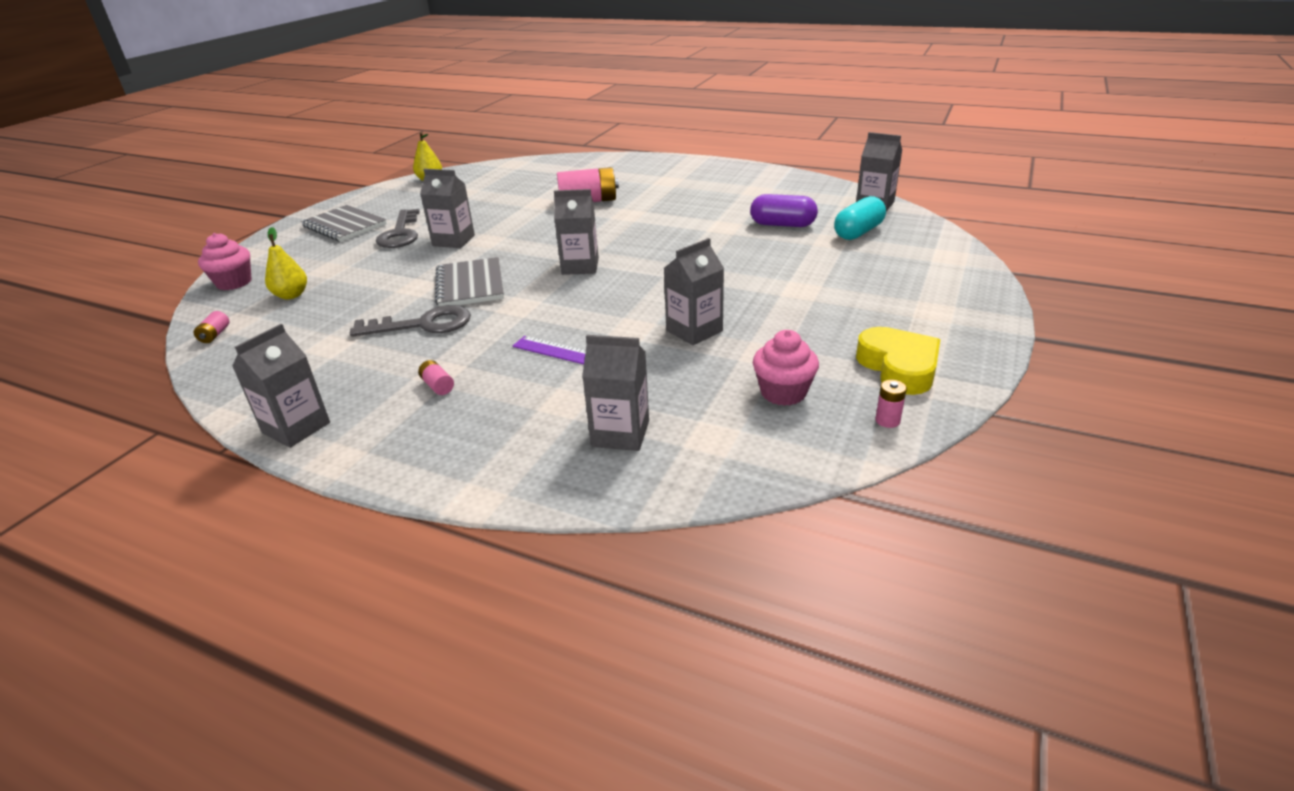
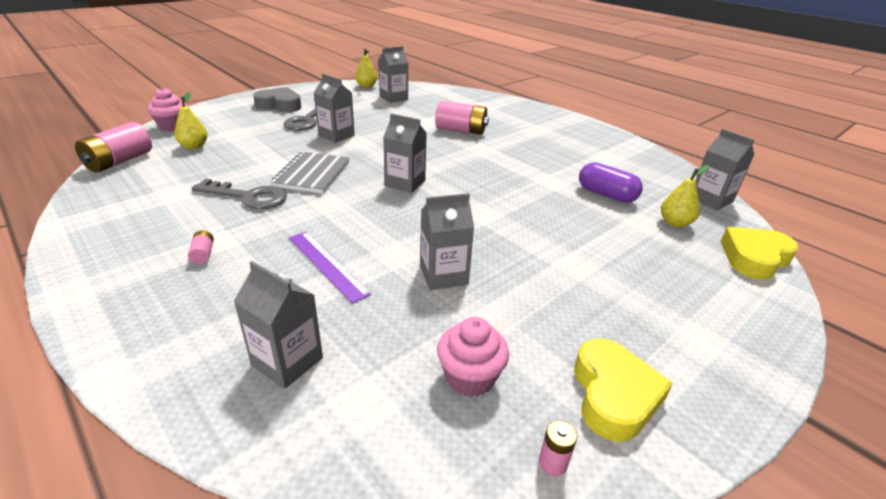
camera: 20 degrees right, 0 degrees up
(215, 335) = (119, 161): pink battery -> pink battery, size x2.25
(296, 427) = (79, 254): grey carton -> grey carton (393, 98)
(344, 226) = (279, 105): grey notebook -> grey heart
(858, 232) = (675, 223): turquoise capsule -> yellow pear
(938, 242) = (754, 258): none -> yellow heart

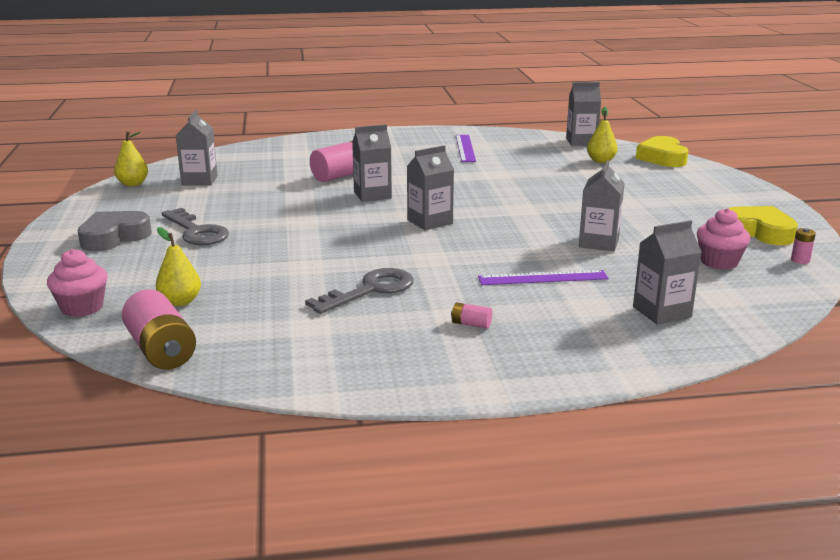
camera: 55 degrees left, 10 degrees down
(312, 174) = (356, 254): grey notebook -> none
(336, 135) = (268, 226): grey carton -> grey carton (372, 195)
(592, 154) = (465, 148): none -> purple ruler
(606, 195) = (538, 165): purple capsule -> none

